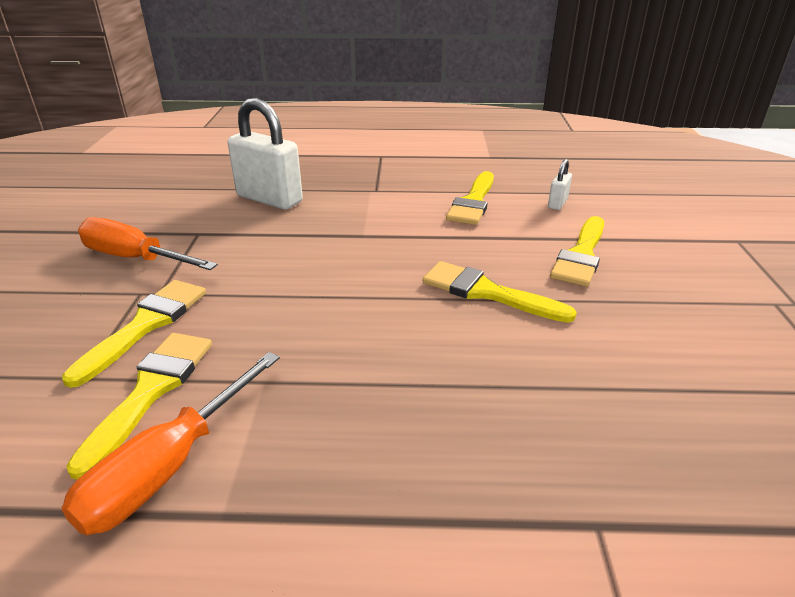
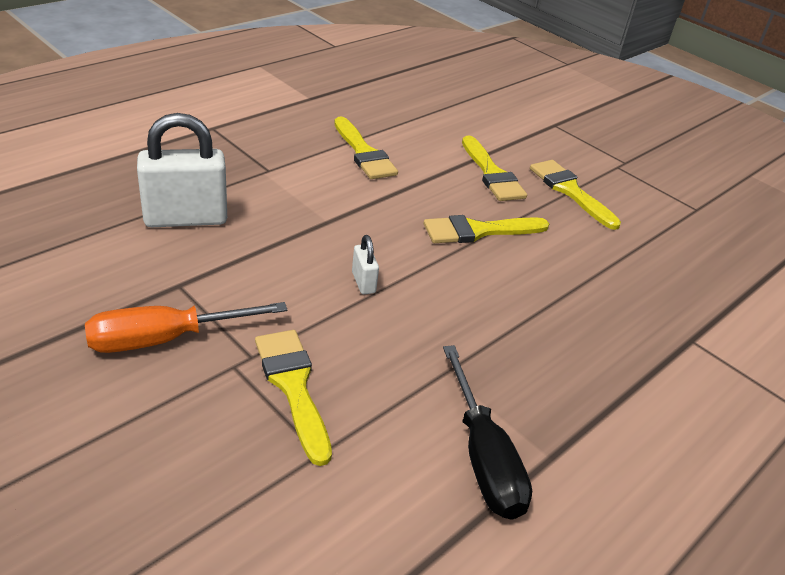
camera: 50 degrees left, 5 degrees up
(151, 391) = (388, 426): yellow brush -> yellow brush (570, 191)
(169, 466) = (483, 457): orange screwdriver -> black screwdriver
(557, 203) = (422, 132): white padlock -> white padlock (363, 282)

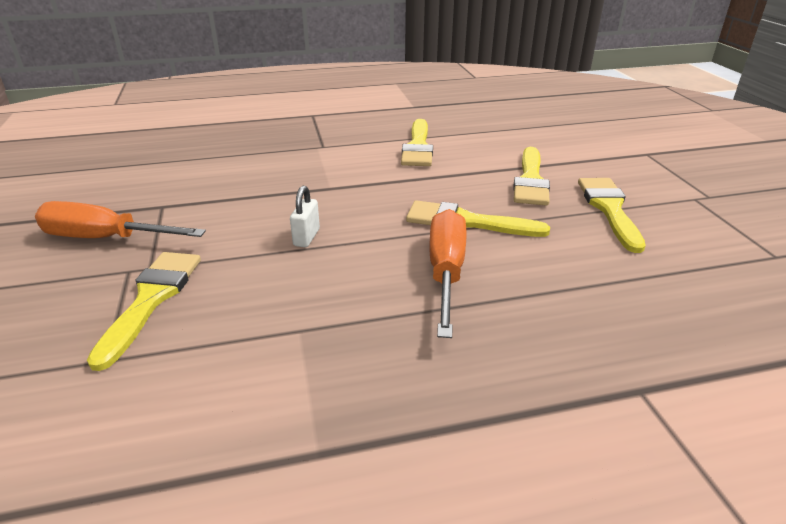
camera: 35 degrees right, 5 degrees down
(186, 219) = (221, 166): white padlock -> none
(483, 457) = (244, 422): black screwdriver -> none
(505, 285) = (446, 272): none -> orange screwdriver

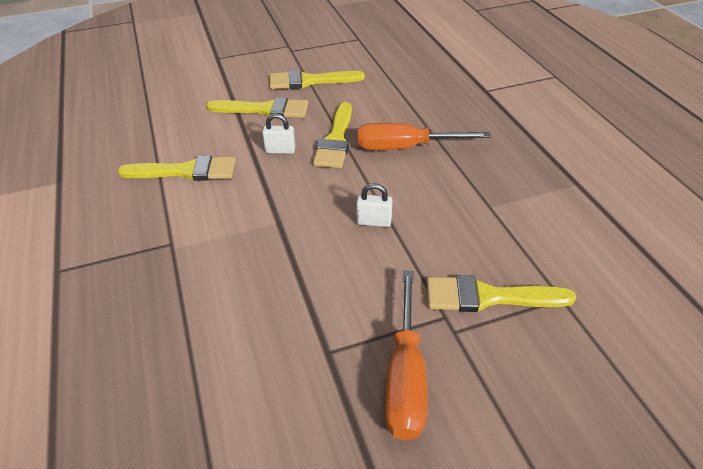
camera: 95 degrees left, 10 degrees up
(447, 189) = (280, 150): none -> white padlock

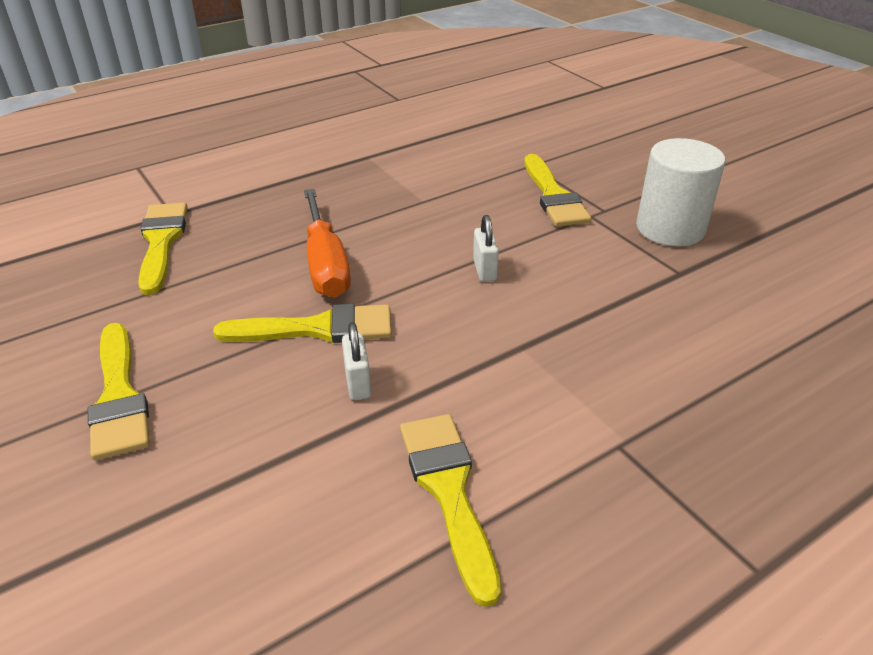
camera: 105 degrees left, 5 degrees down
(264, 110) = (228, 436): yellow brush -> yellow brush (161, 242)
(405, 376) = (670, 228): orange screwdriver -> white cylinder

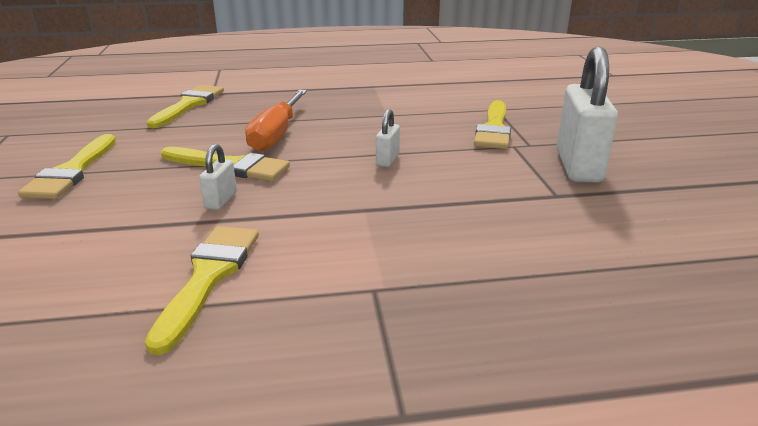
camera: 25 degrees right, 10 degrees down
(670, 228) = (578, 166): white cylinder -> white padlock

